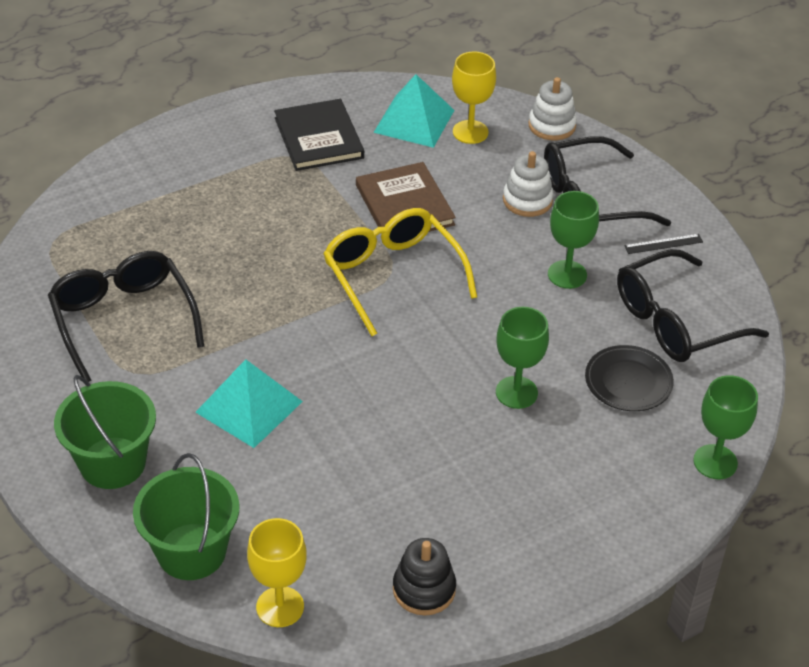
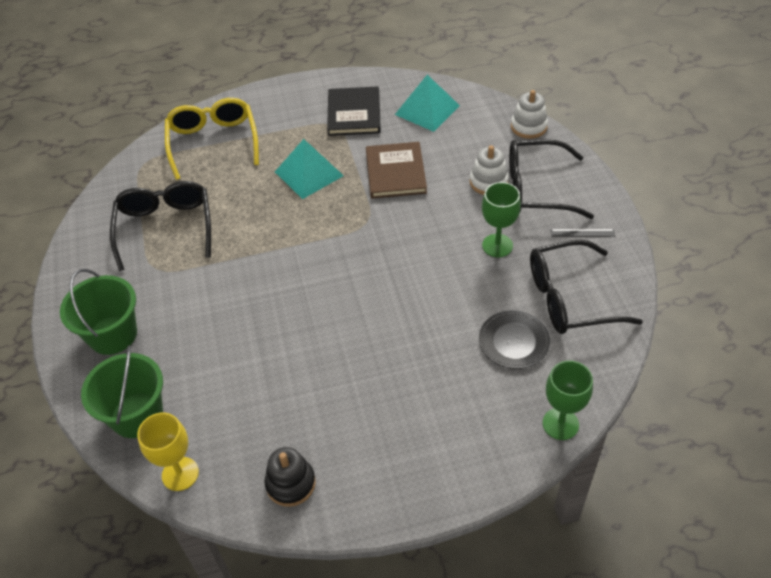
camera: 20 degrees right, 5 degrees up
(249, 406) = (223, 309): turquoise pyramid -> turquoise pyramid (309, 173)
(393, 276) = (366, 226): yellow glasses -> yellow glasses (213, 143)
(470, 132) = (465, 123): yellow goblet -> none
(516, 392) = (423, 334): green goblet -> none

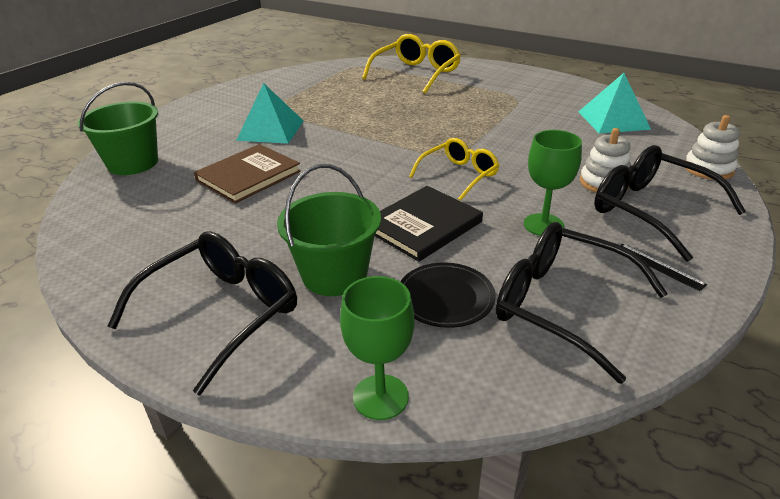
camera: 45 degrees right, 15 degrees down
(113, 334) = (198, 123): green bucket -> green bucket (334, 275)
(165, 228) = (315, 95): black glasses -> black glasses (220, 314)
(180, 474) = (90, 205): yellow goblet -> none
(290, 483) = (123, 258): black stacking toy -> none
(309, 173) = (453, 112): turquoise pyramid -> turquoise pyramid (270, 130)
(354, 113) = (543, 99): black book -> black book (423, 226)
(395, 172) = (523, 140): brown book -> brown book (248, 176)
(398, 239) = (458, 175): none -> yellow glasses

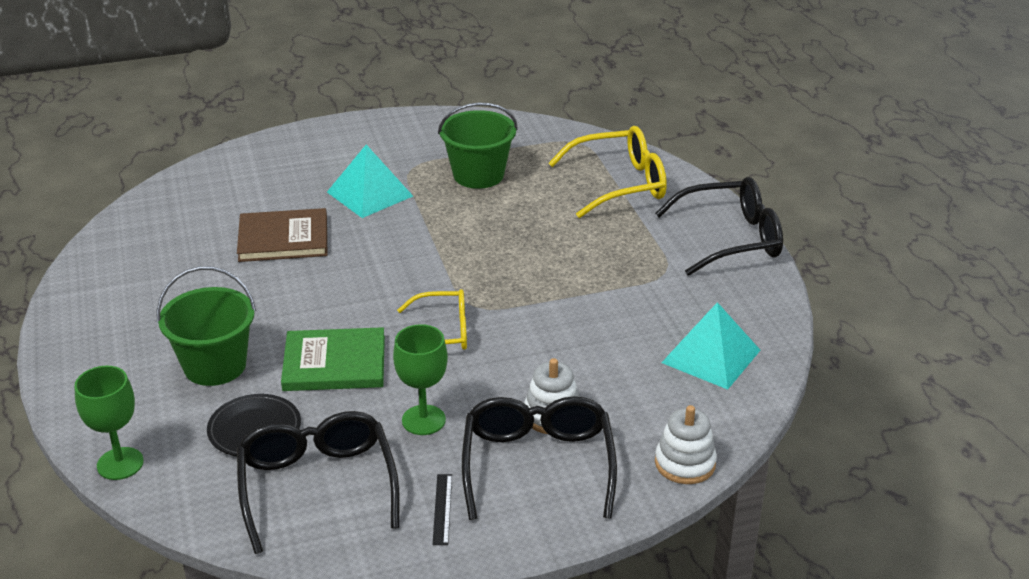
camera: 40 degrees right, 0 degrees up
(133, 163) = (222, 178): green bucket -> green bucket (478, 175)
(220, 314) = (113, 351): black glasses -> black glasses (730, 239)
(423, 226) = (334, 363): black book -> green book

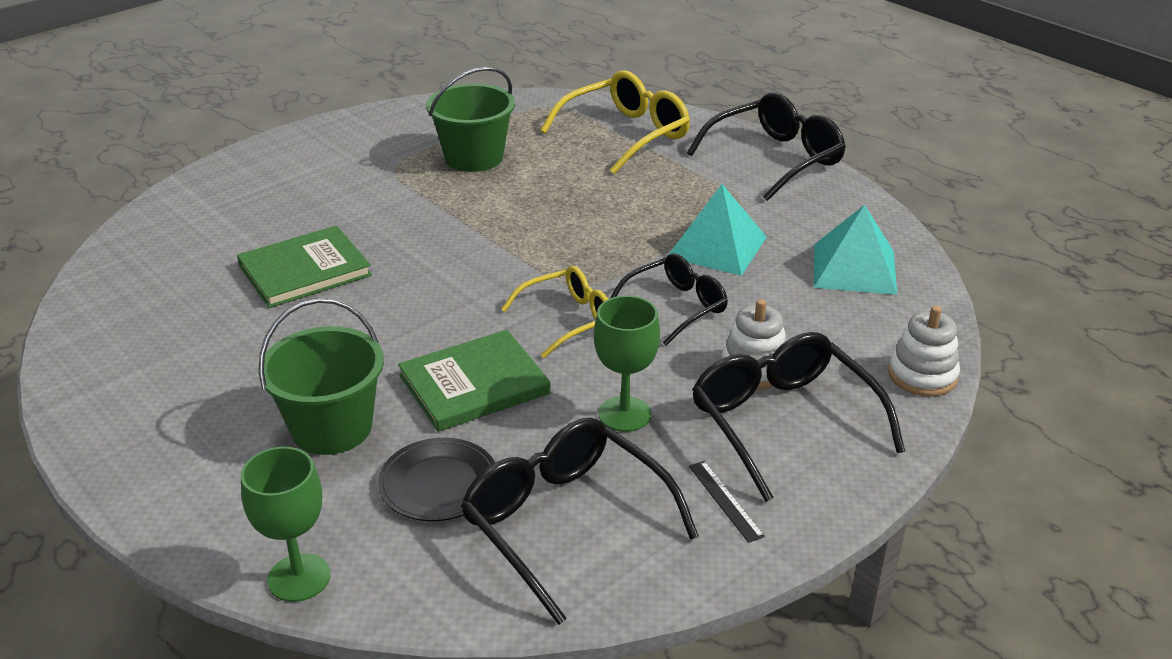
camera: 25 degrees left, 0 degrees up
(283, 238) = (305, 270): brown book -> green book
(369, 194) = (369, 202): turquoise pyramid -> turquoise pyramid (717, 247)
(533, 346) = (675, 307): none -> black glasses

